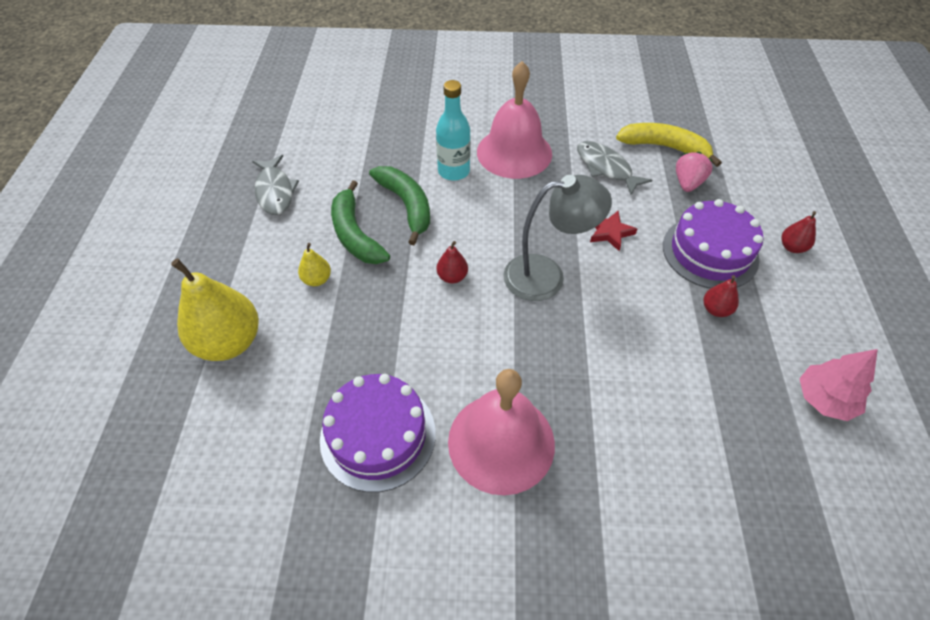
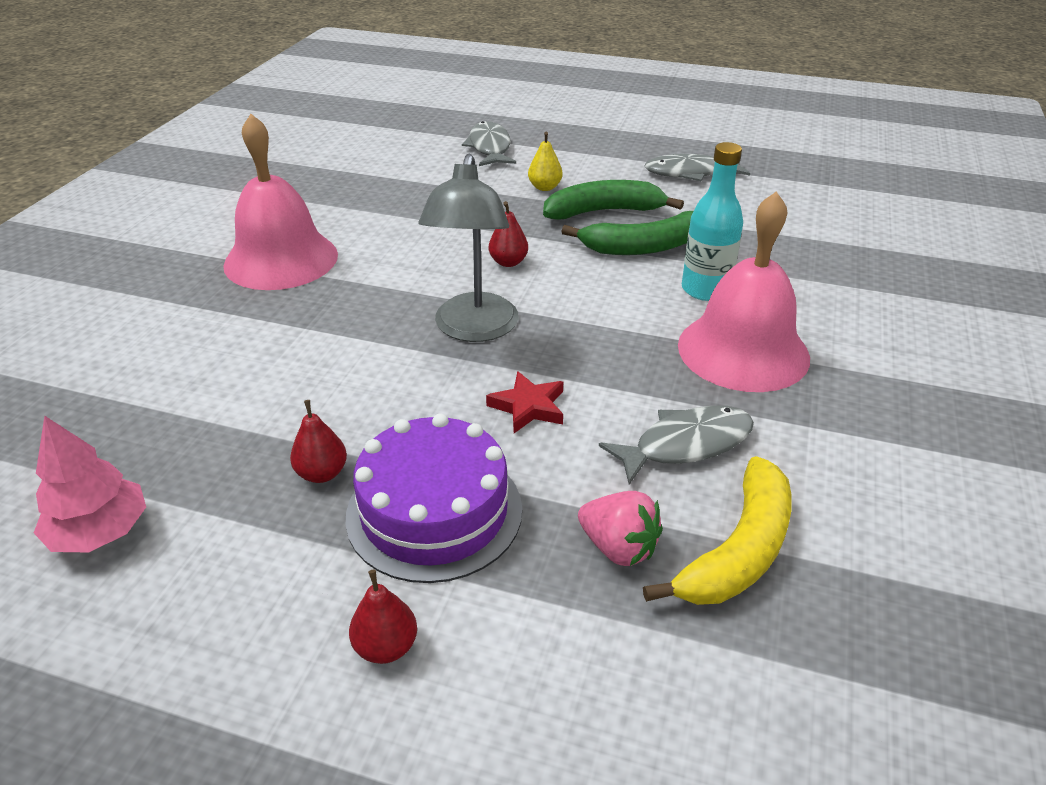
camera: 105 degrees right, 15 degrees down
(229, 342) = (490, 147): yellow pear -> grey fish
(378, 435) = (342, 202): purple cake -> none

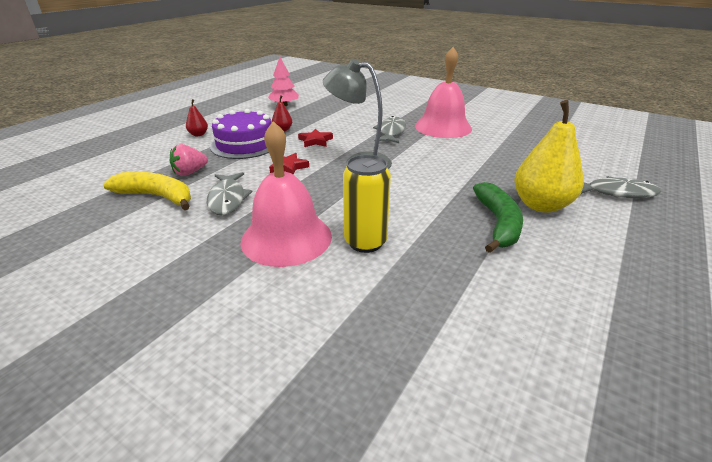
camera: 105 degrees right, 5 degrees down
(385, 402) = (315, 141): none -> red star
(508, 262) = (426, 178): red pear -> none
(544, 187) = (541, 205): yellow pear -> yellow pear, size x2.17
(643, 247) = (435, 229): green banana -> none
(691, 173) = (594, 292): grey fish -> grey fish (391, 132)
(705, 289) = (365, 242): turquoise bottle -> yellow can
(738, 550) = (157, 196): yellow banana -> yellow banana turned 150 degrees clockwise

